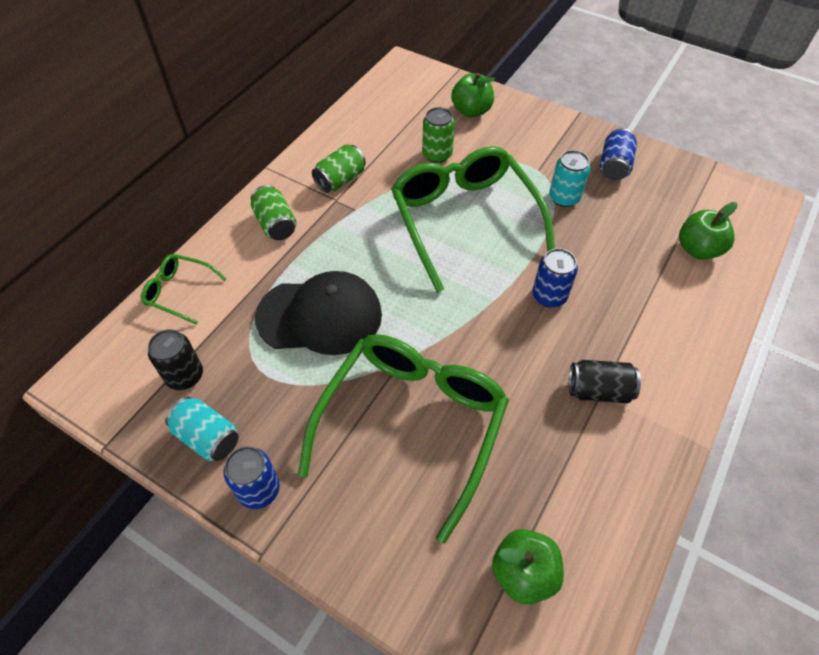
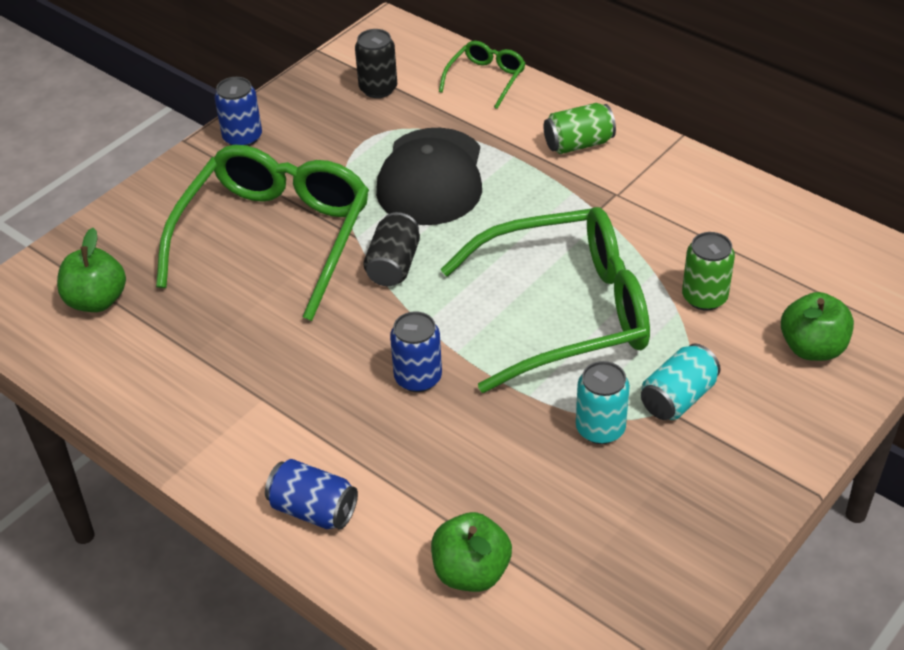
camera: 100 degrees right, 10 degrees down
(208, 437) = (306, 106): turquoise can -> turquoise can (678, 398)
(340, 180) = (654, 199): green can -> none
(411, 425) = (274, 238): green glasses -> green glasses turned 105 degrees counterclockwise
(598, 390) = (268, 398): black can -> black can (393, 265)
(614, 166) = (670, 509): blue can -> blue can (313, 510)

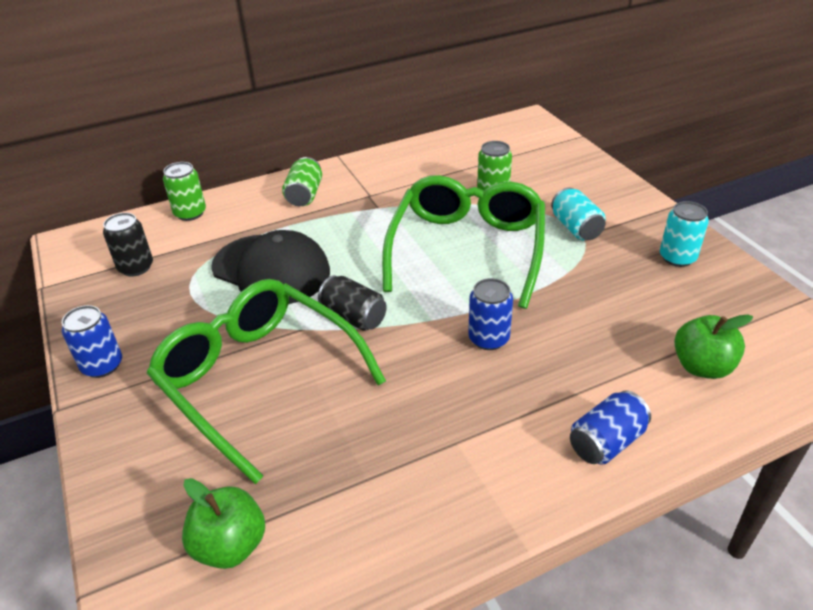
camera: 65 degrees left, 5 degrees down
(485, 79) = (190, 213): green glasses -> green can
(600, 428) = (587, 267): turquoise can -> turquoise can (677, 258)
(812, 348) = (561, 170): green apple -> none

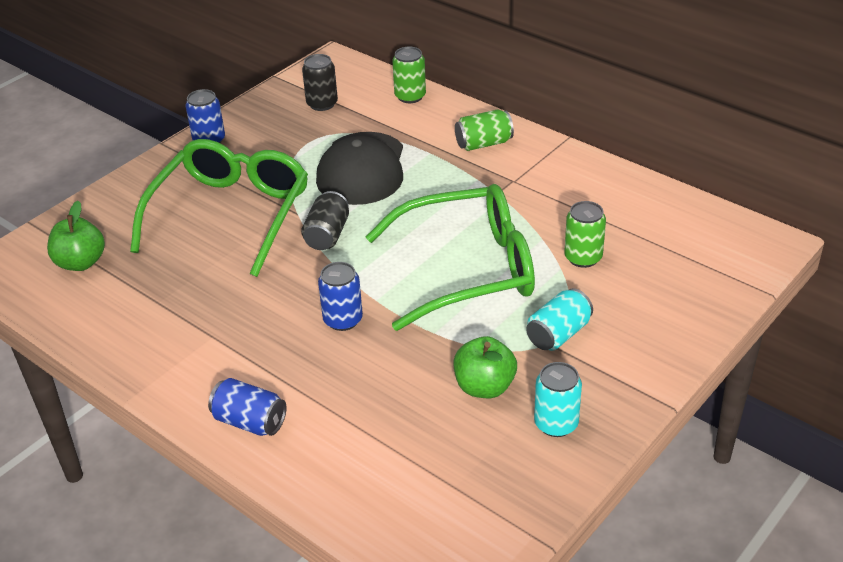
camera: 65 degrees right, 0 degrees up
(702, 367) = (379, 469): green apple -> green apple (484, 387)

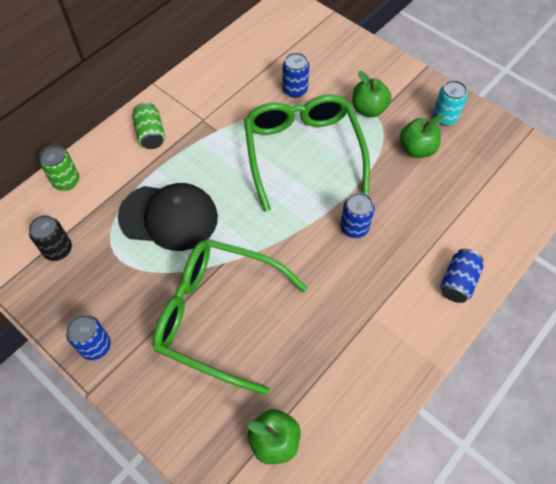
camera: 90 degrees left, 20 degrees up
(327, 235) = (254, 240): black can -> none
(558, 334) = (368, 109): turquoise can -> green apple
(583, 257) = (295, 90): green can -> blue can

